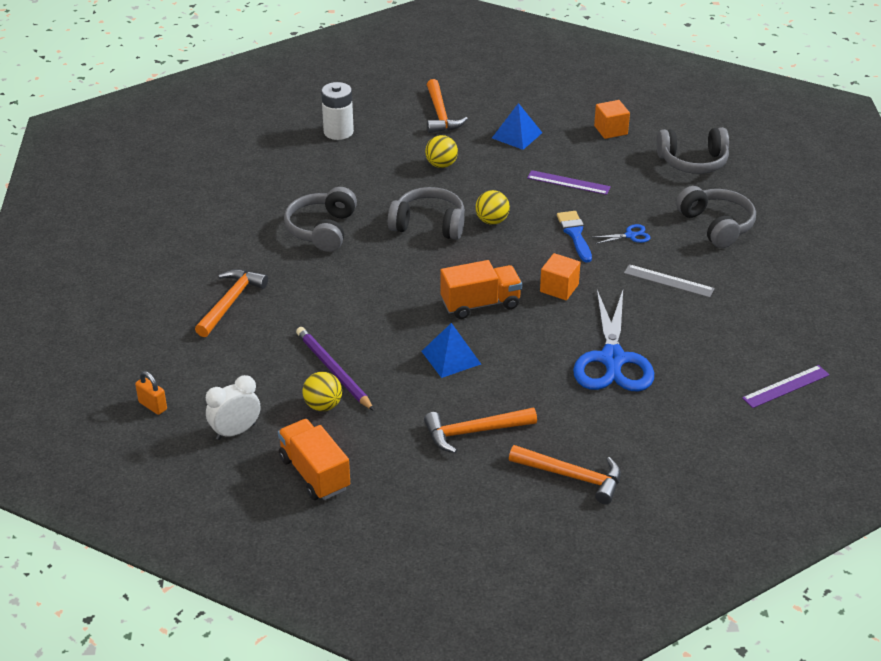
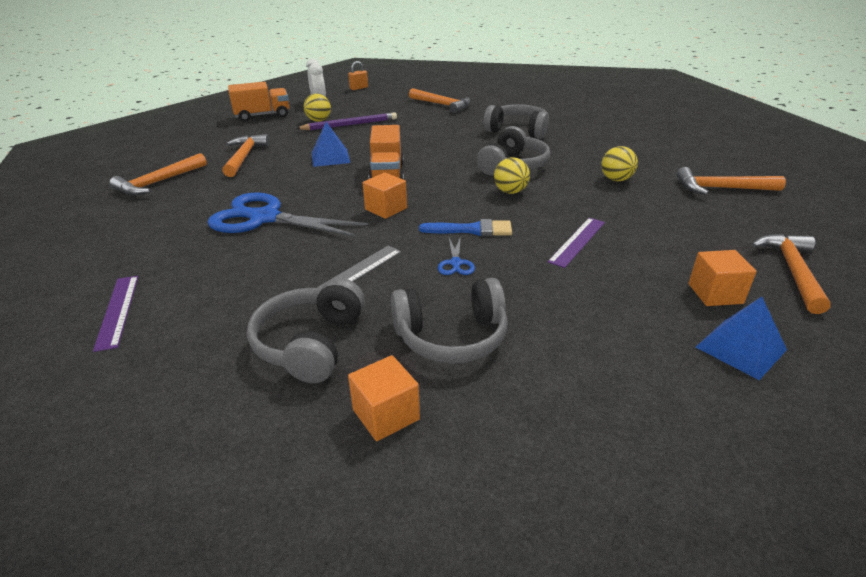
camera: 105 degrees right, 5 degrees down
(338, 132) = (673, 144): white battery -> none
(517, 135) = (685, 224): blue pyramid -> blue pyramid (740, 348)
(567, 100) = (792, 271): none -> orange hammer
(693, 162) = (630, 355): grey headphones -> grey headphones (311, 343)
(794, 238) = (386, 414): none -> orange cube

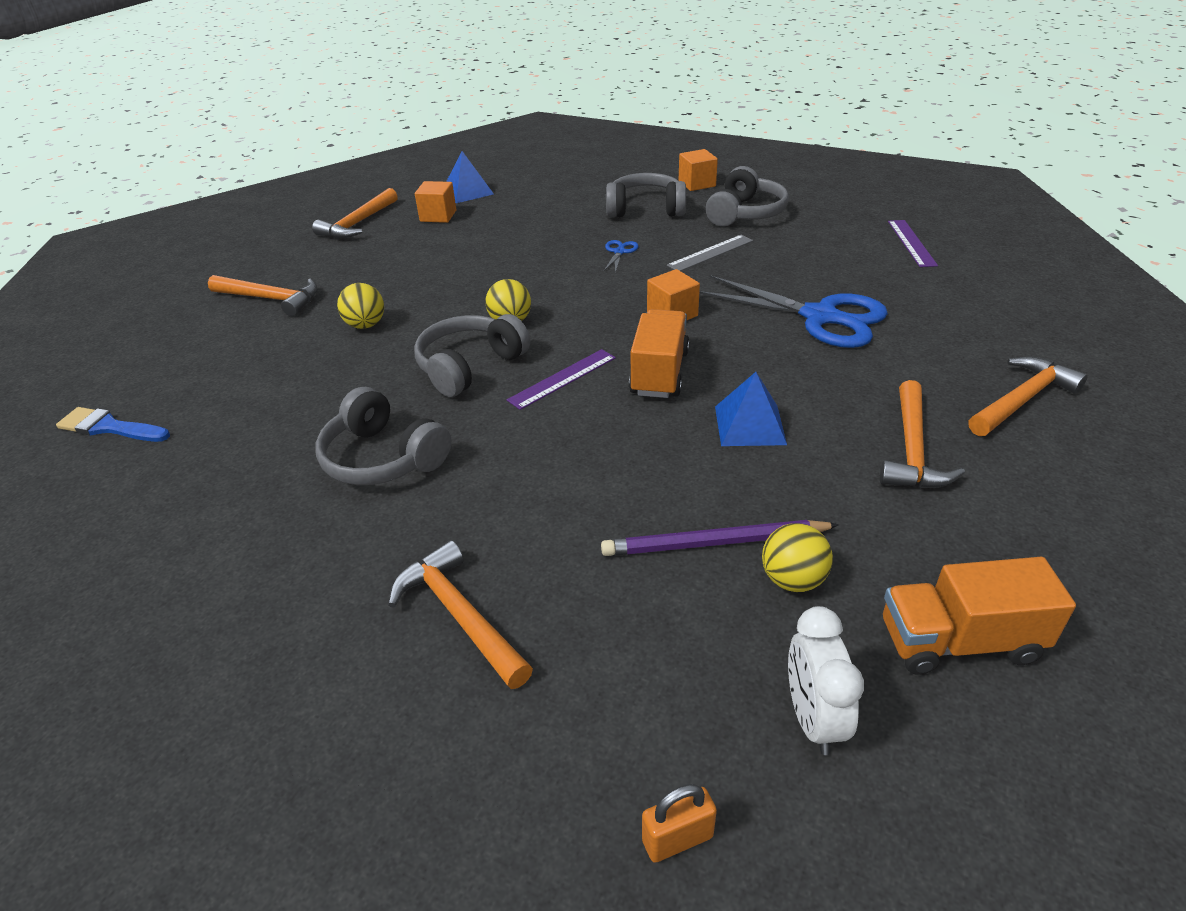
camera: 165 degrees left, 5 degrees up
(472, 230) = (587, 280): blue brush -> blue brush (110, 427)
(577, 241) = (495, 259): purple ruler -> purple ruler (563, 379)

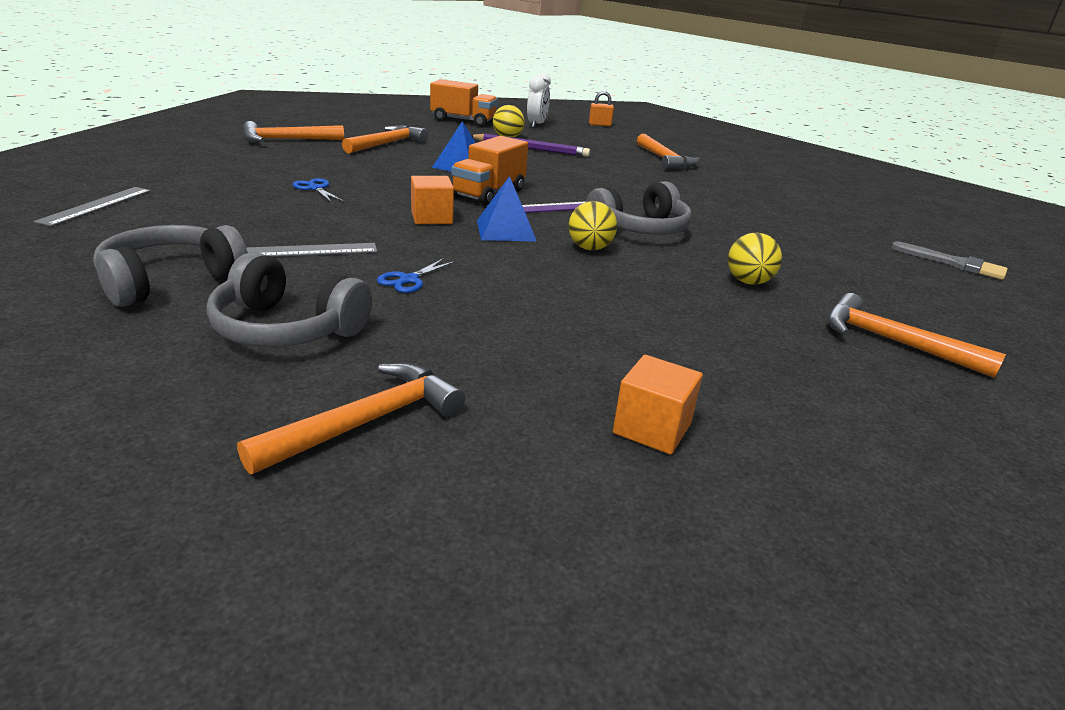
camera: 165 degrees left, 10 degrees down
(110, 427) = (954, 263): blue brush -> grey brush
(358, 223) = (822, 460): orange hammer -> orange hammer (366, 422)
(383, 458) = (710, 204): grey headphones -> none
(468, 191) = (571, 490): blue pyramid -> blue pyramid (505, 230)
(697, 184) = (120, 353): orange cube -> none
(820, 317) = (315, 188): blue scissors -> blue scissors, size x0.41
(911, 243) = (96, 206): purple ruler -> grey ruler

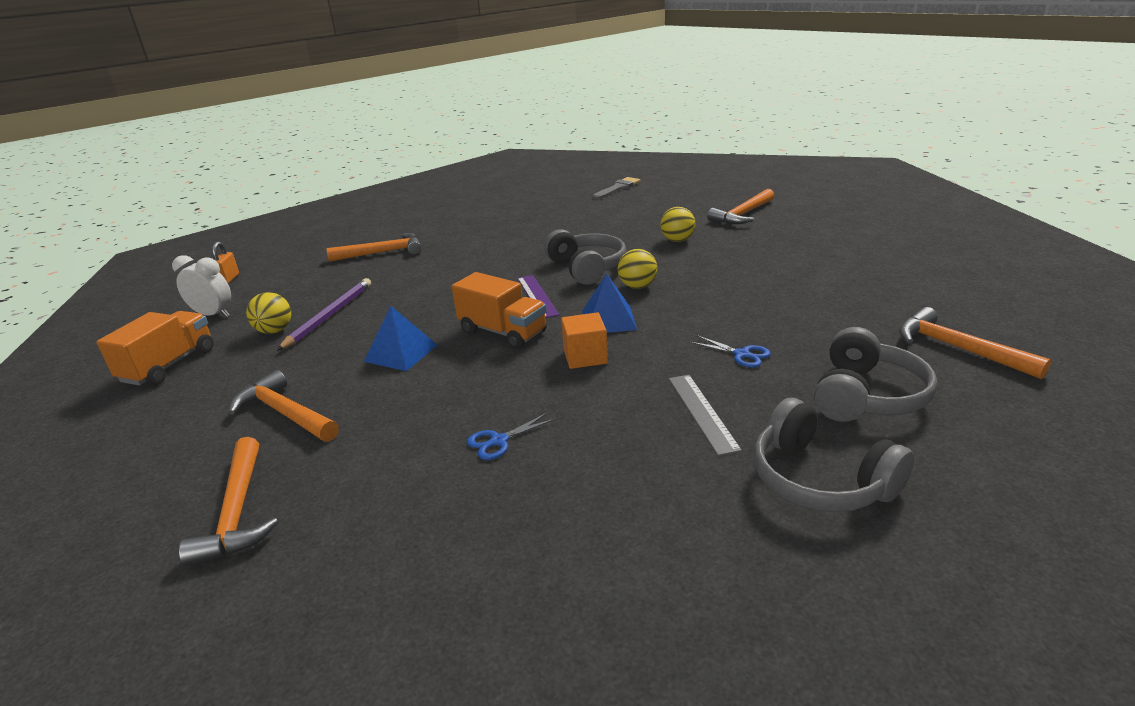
camera: 80 degrees left, 0 degrees up
(96, 206) = (612, 630): grey ruler -> none
(652, 428) = (888, 273): orange cube -> none

